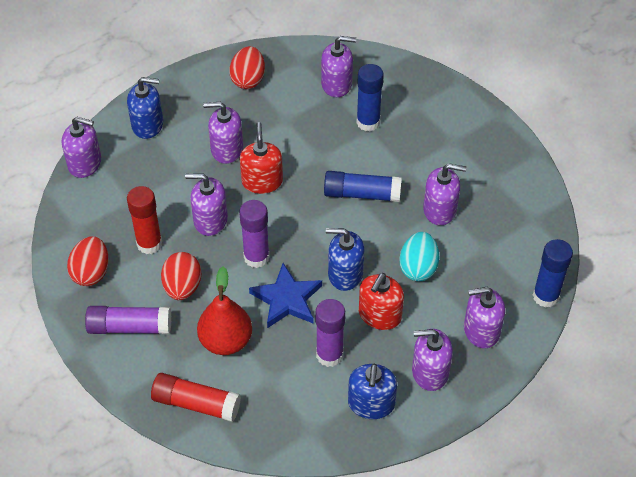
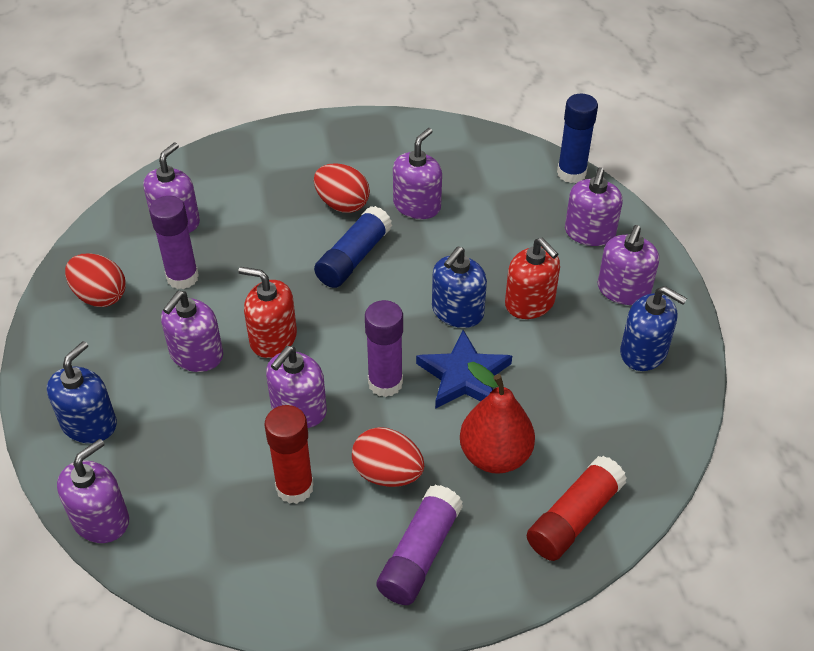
camera: 65 degrees left, 5 degrees down
(91, 272) = (302, 572): red egg -> red egg (342, 204)
(329, 355) = (562, 364): purple glue stick -> purple glue stick (182, 277)
(368, 122) = (254, 216): blue glue stick -> none
(418, 268) = (484, 250): turquoise egg -> none

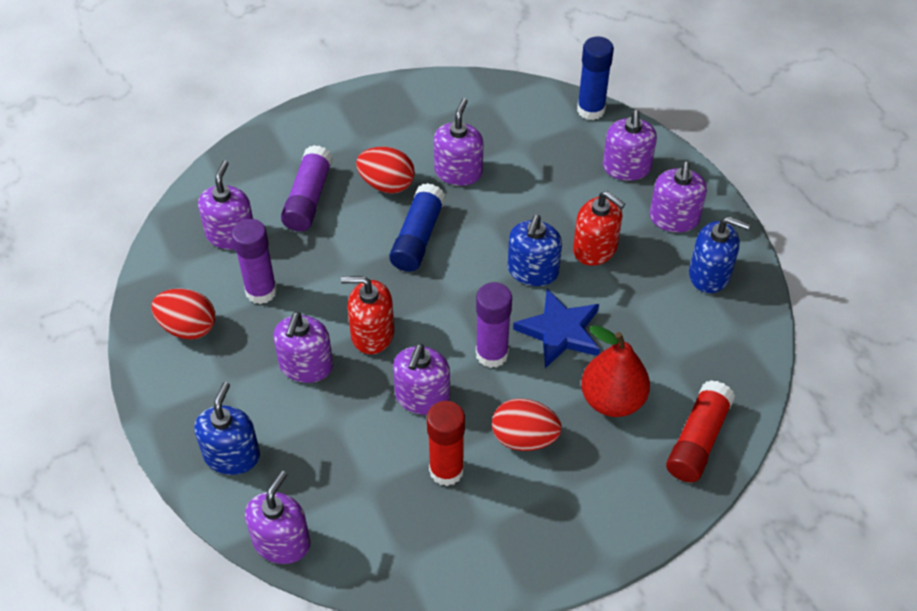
camera: 15 degrees left, 5 degrees up
(420, 554) = (578, 503): purple glue stick -> purple glue stick (308, 198)

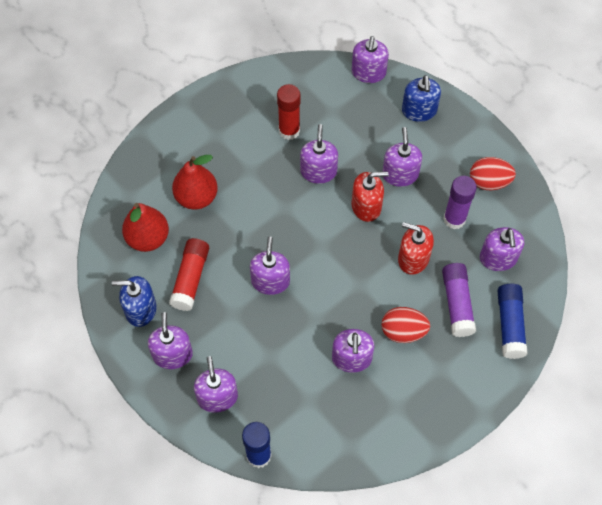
camera: 165 degrees right, 10 degrees up
(418, 237) = (362, 289): blue glue stick -> blue glue stick (510, 325)
(492, 354) = (282, 210): purple glue stick -> none
(524, 438) = (247, 160): red egg -> none
(533, 271) = (270, 281): blue soap dispenser -> purple soap dispenser
(560, 331) = (240, 238): blue star -> none
(595, 248) = (229, 311): red soap dispenser -> red soap dispenser (413, 258)
(691, 359) = (148, 238): none -> red pear
(697, 440) = (138, 184): red glue stick -> red glue stick (190, 279)

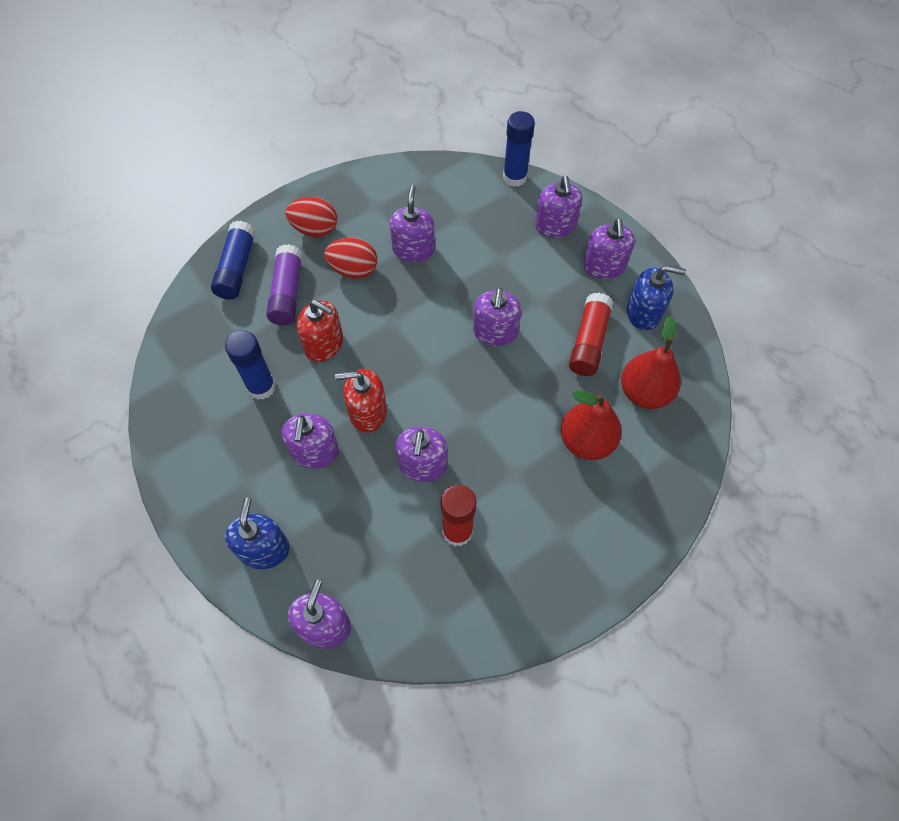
camera: 175 degrees left, 0 degrees up
(454, 219) = (261, 387): purple glue stick -> blue glue stick
(489, 182) = (202, 432): red egg -> red egg (315, 229)
(498, 258) = (224, 337): purple soap dispenser -> none

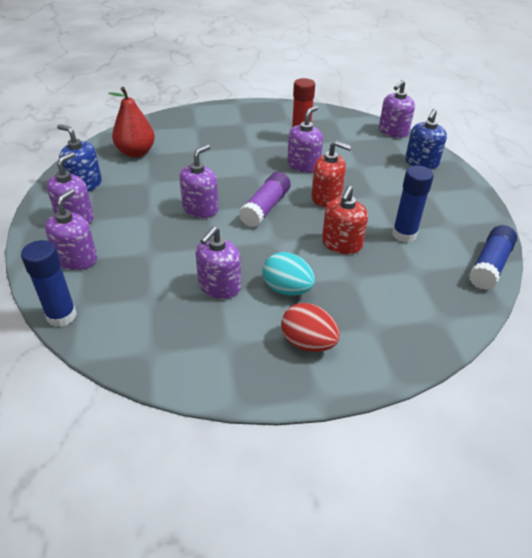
camera: 155 degrees left, 20 degrees down
(237, 268) = (407, 333): blue glue stick -> blue glue stick (489, 266)
(287, 293) = (360, 292): purple glue stick -> purple glue stick (265, 208)
(315, 452) = (373, 190): purple soap dispenser -> none
(324, 344) = (341, 244): red soap dispenser -> red soap dispenser turned 120 degrees counterclockwise
(353, 270) = (287, 289): red egg -> turquoise egg
(586, 441) = (194, 146): red pear -> none
(588, 341) = (141, 183): red glue stick -> none

